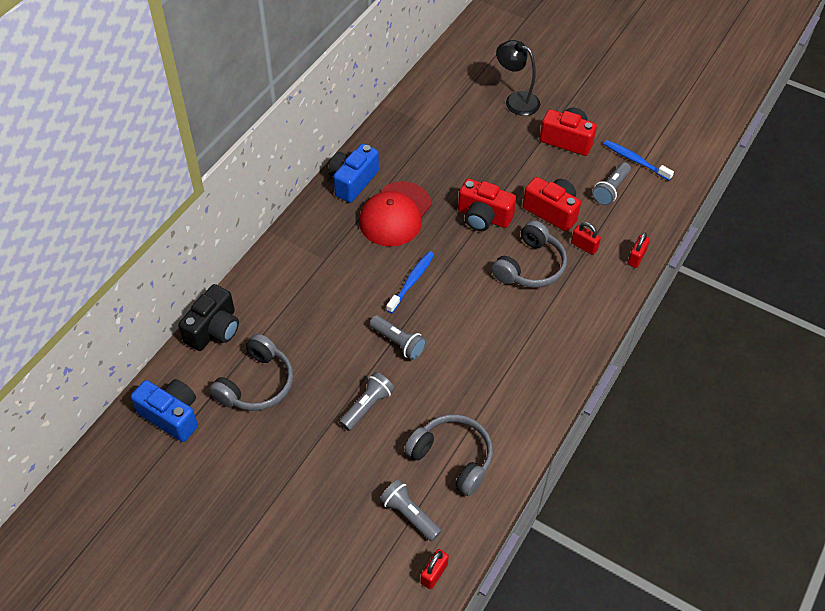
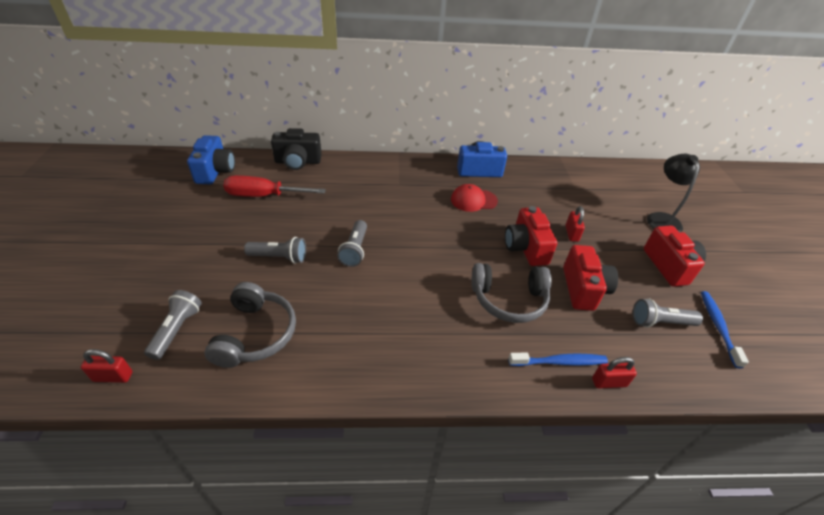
camera: 55 degrees right, 10 degrees down
(257, 384) = (264, 196): grey headphones -> red screwdriver
(395, 214) = (473, 200): red cap -> red cap, size x0.62
(411, 281) = (420, 233): blue toothbrush -> blue toothbrush (559, 362)
(584, 246) = (573, 330): red padlock -> red padlock (571, 233)

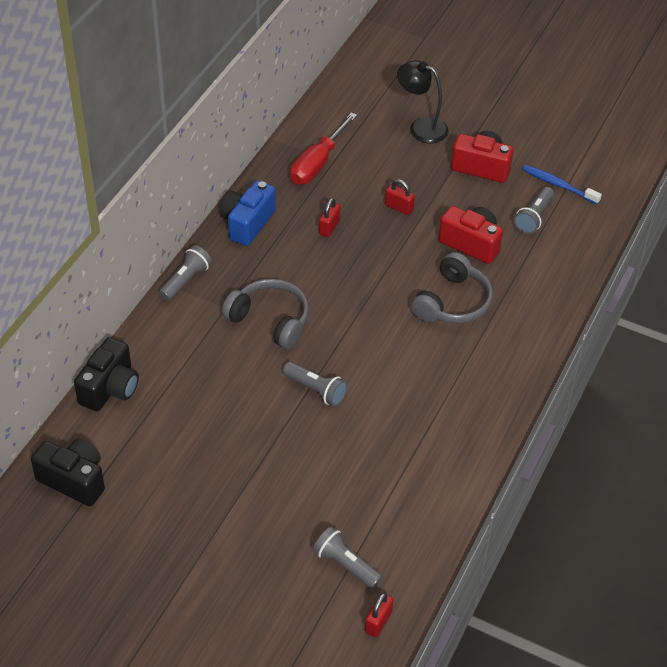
camera: 60 degrees left, 5 degrees up
(215, 171) = (74, 480): blue camera -> black camera
(256, 334) = (387, 504): grey headphones -> grey headphones (270, 320)
(264, 196) = (164, 442): red screwdriver -> red screwdriver (318, 163)
(279, 257) = (288, 458): grey flashlight -> grey flashlight (186, 281)
(473, 200) = (298, 256): red cap -> none
(526, 248) = (397, 254): red camera -> none
(559, 362) = (534, 306): blue toothbrush -> none
(609, 382) = (568, 287): red padlock -> red padlock (329, 227)

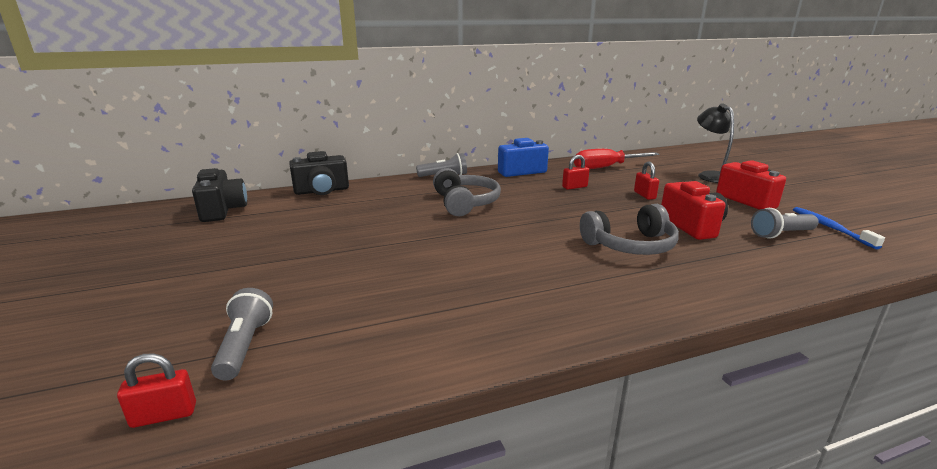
camera: 45 degrees right, 25 degrees down
(316, 390) = (436, 240): grey flashlight -> none

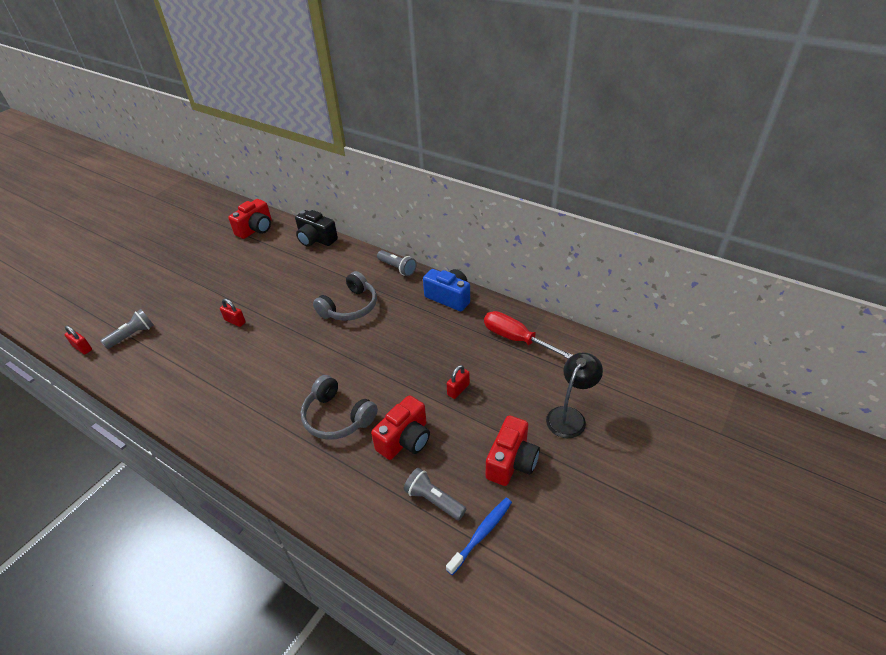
camera: 55 degrees right, 20 degrees up
(222, 210) = (256, 229): black camera -> red camera
(574, 187) = (439, 342): red padlock -> red padlock (235, 321)

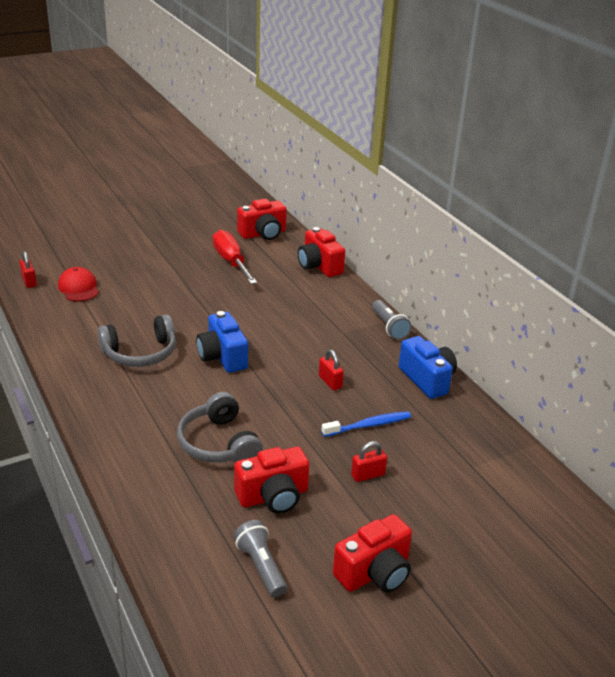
camera: 25 degrees right, 10 degrees down
(132, 335) = (78, 288): grey flashlight -> red cap
(235, 321) = (181, 313): red padlock -> red padlock (330, 382)
(292, 344) = (222, 357): none -> blue camera
(316, 239) = (319, 266): black camera -> red camera
(350, 307) = (308, 345): grey headphones -> grey headphones (140, 353)
(481, 534) = (288, 623): blue toothbrush -> blue toothbrush (368, 425)
(517, 339) = (476, 454): red screwdriver -> red screwdriver (231, 262)
(570, 416) = (481, 560): black lamp -> none

